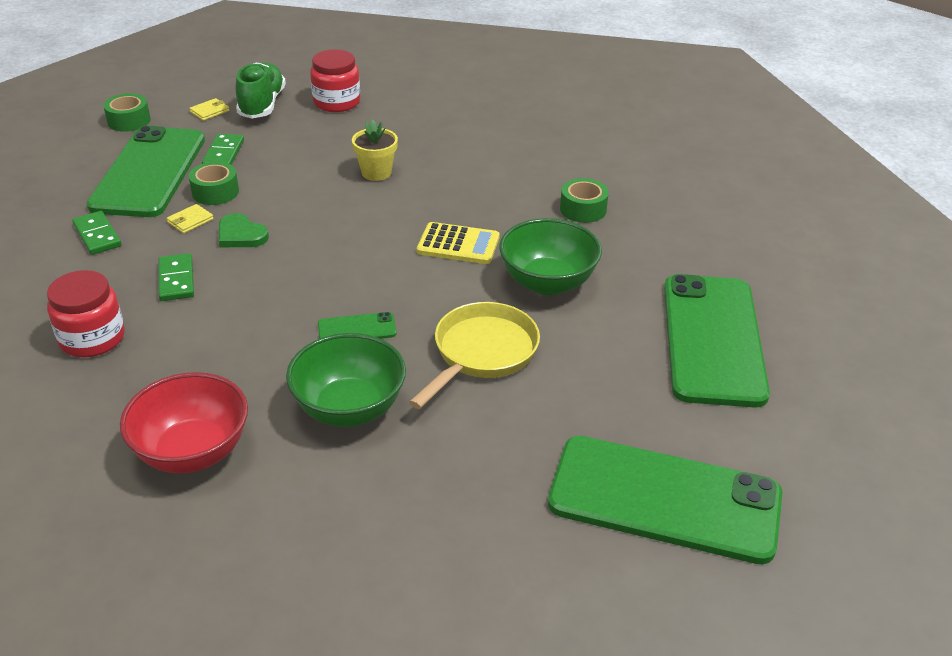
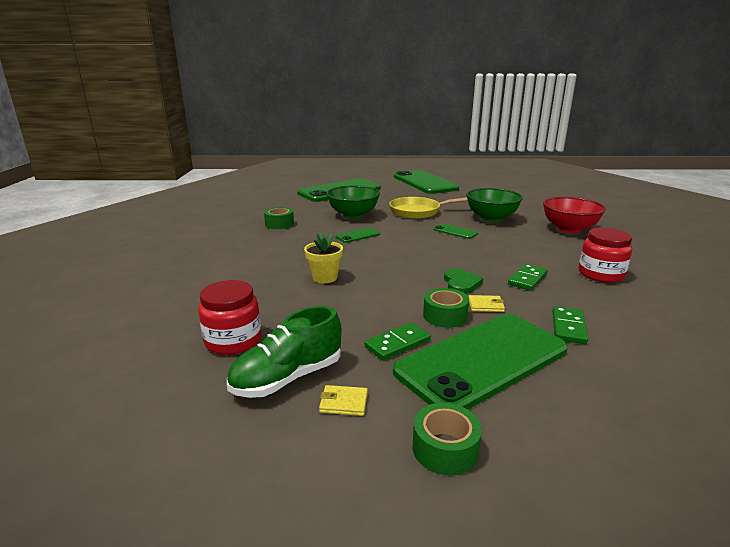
camera: 130 degrees left, 15 degrees down
(458, 244) = (358, 235): yellow calculator -> green phone

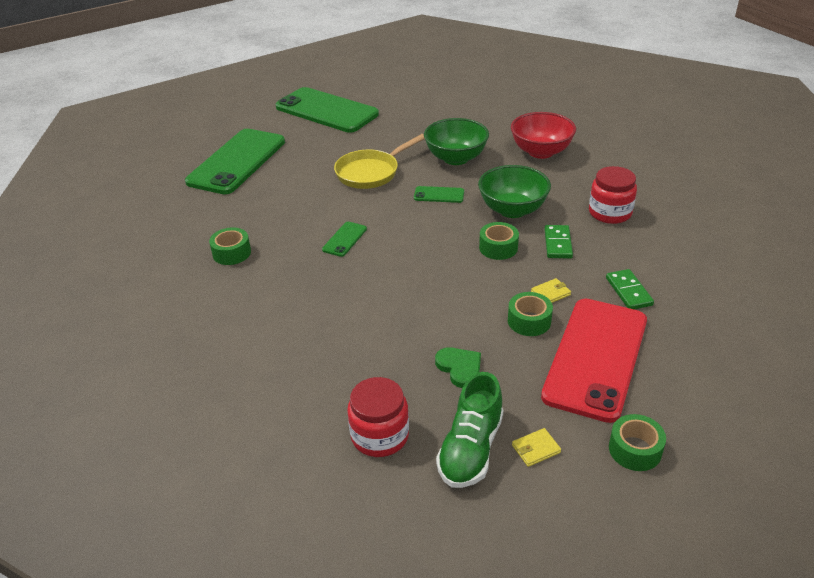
camera: 30 degrees left, 15 degrees up
(324, 277) = (376, 318): yellow flower pot -> none
(353, 215) = (303, 204): green bowl -> green bowl (512, 210)
(397, 344) = (520, 371): green domino -> none
(461, 283) = (508, 273): green heart -> green heart (460, 368)
(469, 268) = (498, 248): none -> green tape
(482, 361) = (596, 358): green phone -> red phone

